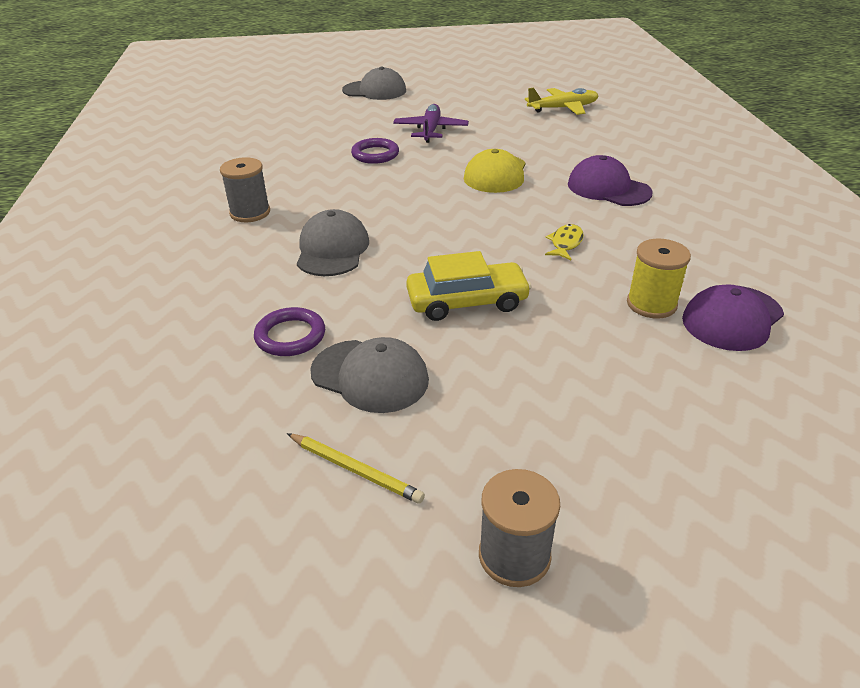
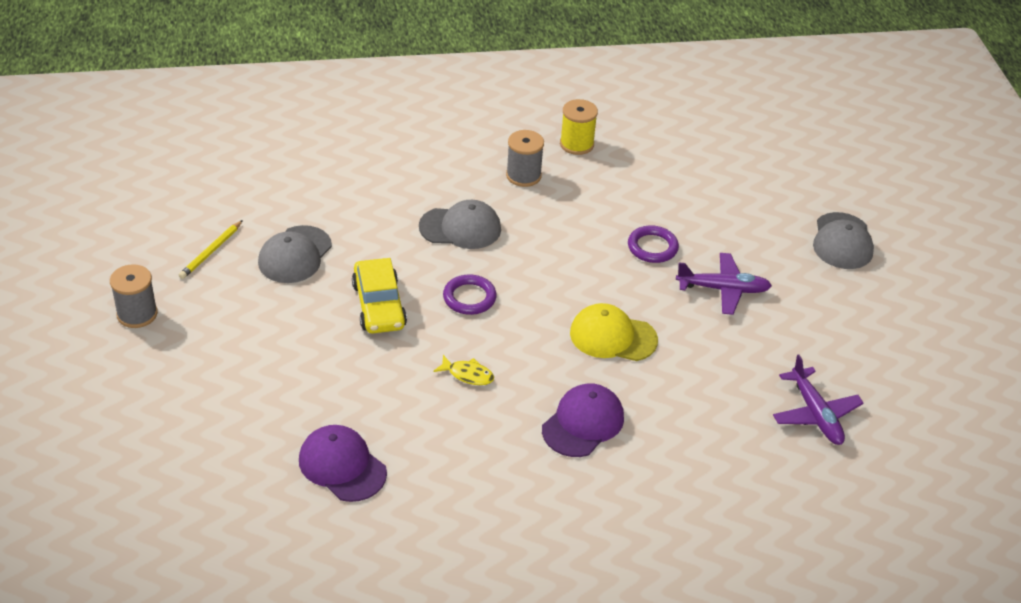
camera: 85 degrees right, 5 degrees up
(290, 336) = (343, 215): purple ring -> purple ring (469, 298)
(563, 108) = (815, 414): yellow plane -> purple plane
(651, 304) = (366, 417): yellow spool -> yellow spool (576, 144)

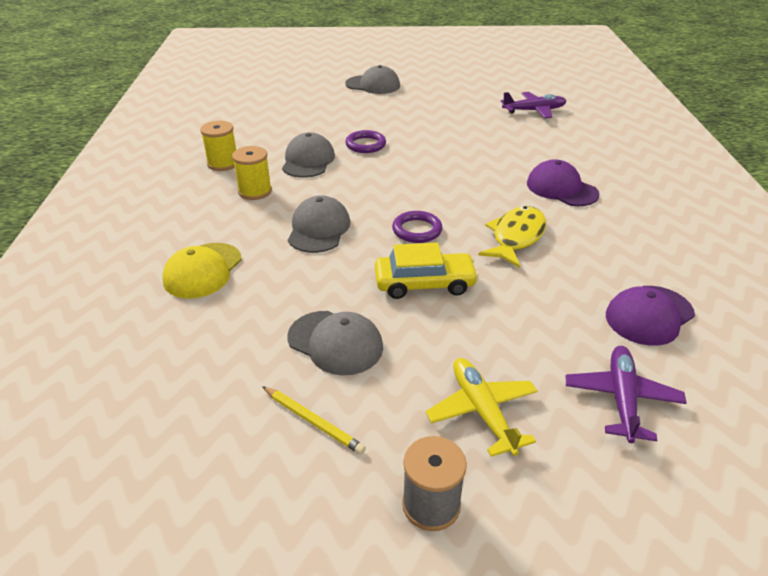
camera: 80 degrees left, 5 degrees down
(219, 341) = (482, 411): none -> yellow plane
(468, 375) = (516, 237): yellow fish -> yellow fish, size x1.85
(523, 175) = (255, 191): grey spool -> yellow spool
(599, 205) = (308, 160): none -> grey cap
(613, 336) = (466, 169): yellow cap -> yellow cap (203, 270)
(723, 289) = (416, 125): purple plane -> purple plane (621, 398)

